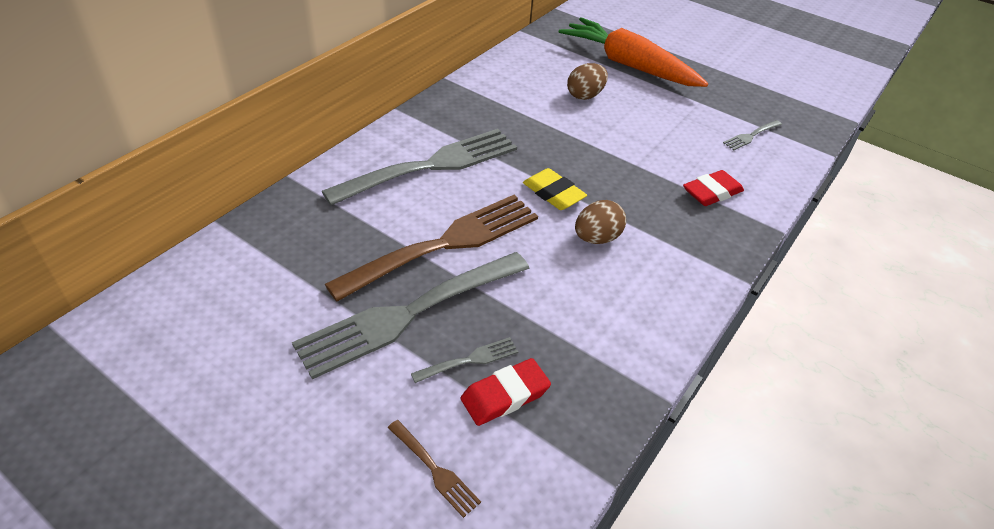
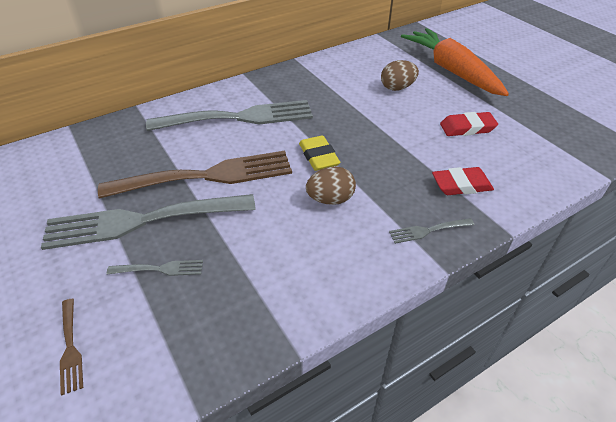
camera: 25 degrees right, 0 degrees up
(505, 395) = (166, 306): red eraser -> red eraser (467, 128)
(751, 136) = (531, 145): grey fork -> grey fork (428, 231)

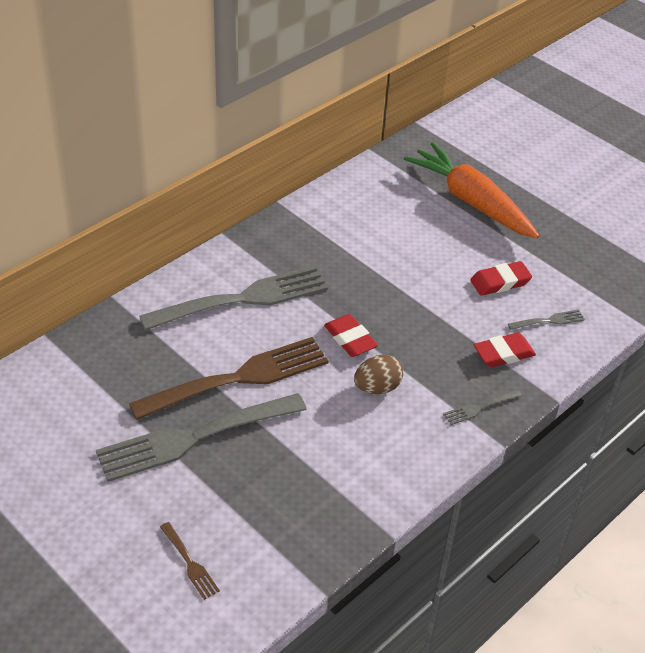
camera: 15 degrees left, 0 degrees up
(160, 269) = (236, 482): grey fork -> grey fork (549, 320)
(318, 156) = (350, 339): yellow eraser -> red eraser
(397, 88) = (413, 234): brown egg -> none

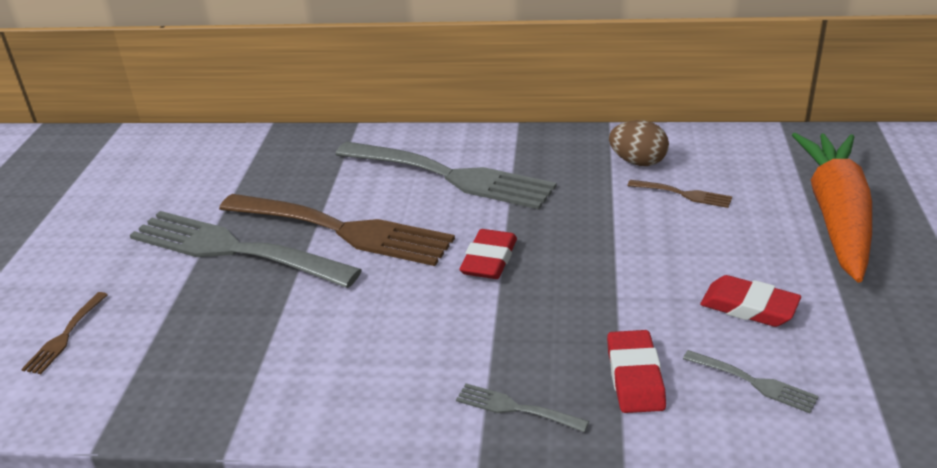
camera: 55 degrees right, 10 degrees down
(377, 388) = (442, 315): brown egg -> brown egg (638, 162)
(387, 231) = (684, 194): none -> brown fork
(503, 353) = (635, 377): red eraser -> red eraser turned 60 degrees clockwise

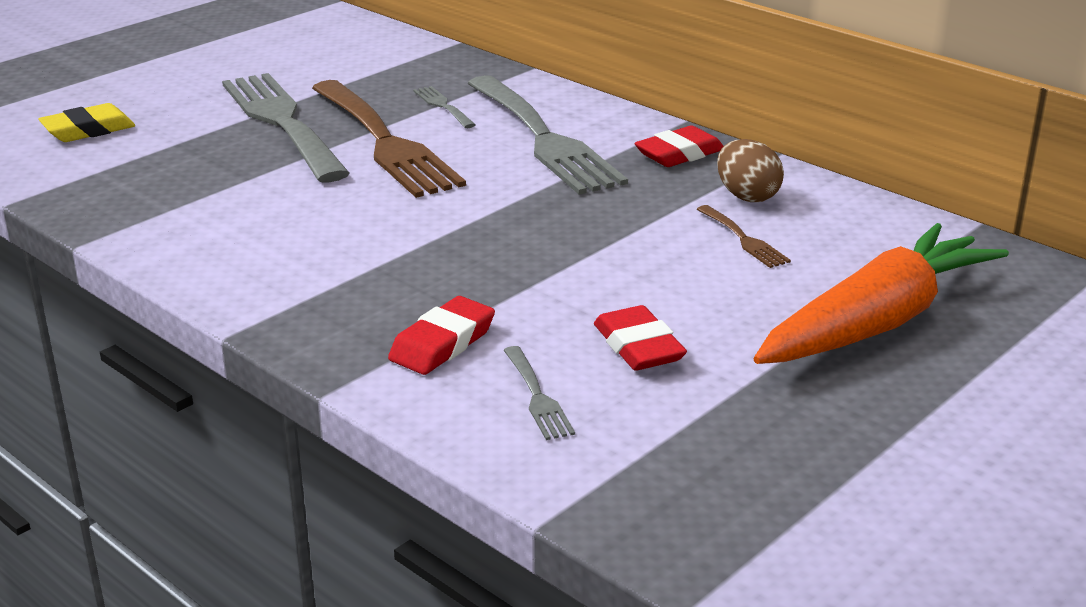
camera: 35 degrees right, 5 degrees down
(65, 336) = (88, 130): brown fork -> yellow eraser
(489, 260) = (468, 212): red eraser -> red eraser (679, 154)
(515, 408) = (312, 316): grey fork -> grey fork (442, 106)

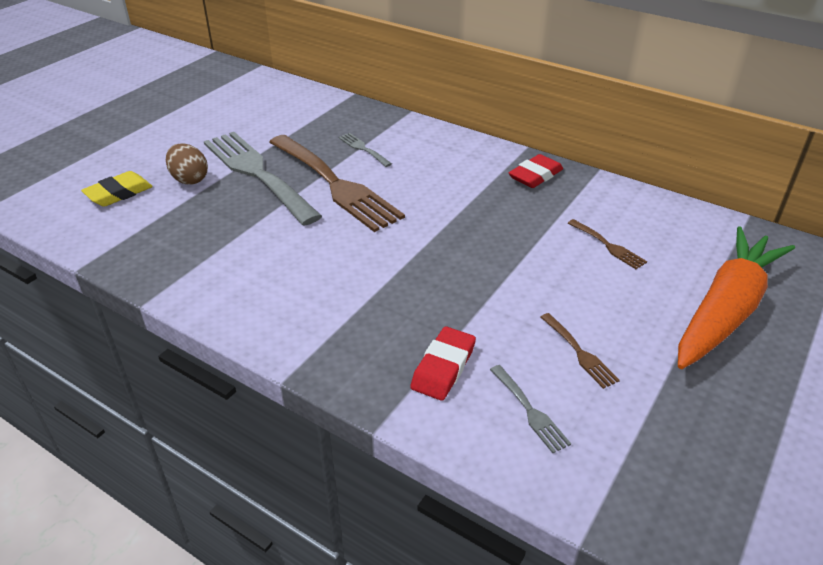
camera: 10 degrees left, 10 degrees up
(544, 139) = (442, 171): grey fork -> none
(638, 346) = (580, 352): red eraser -> brown fork
(747, 196) = (594, 208): brown egg -> brown egg (189, 179)

